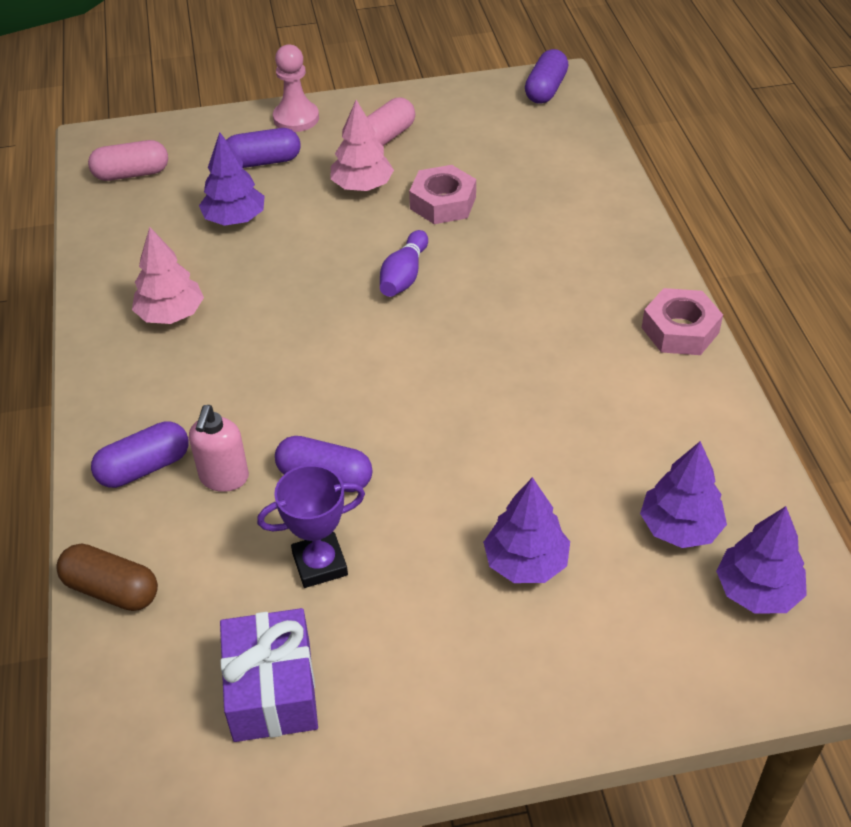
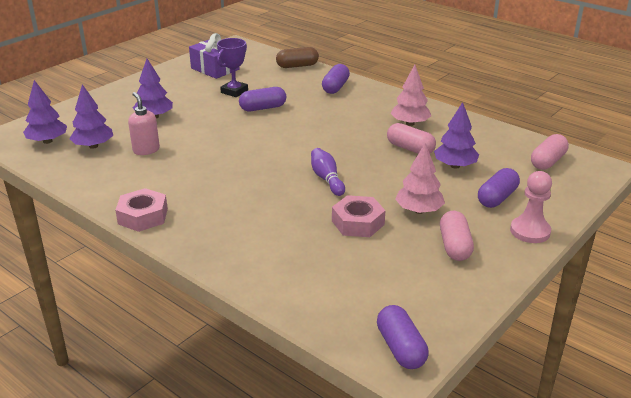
camera: 140 degrees right, 15 degrees down
(224, 478) = (301, 95): pink soap dispenser -> pink soap dispenser (146, 150)
(241, 270) = (410, 148): none -> pink capsule

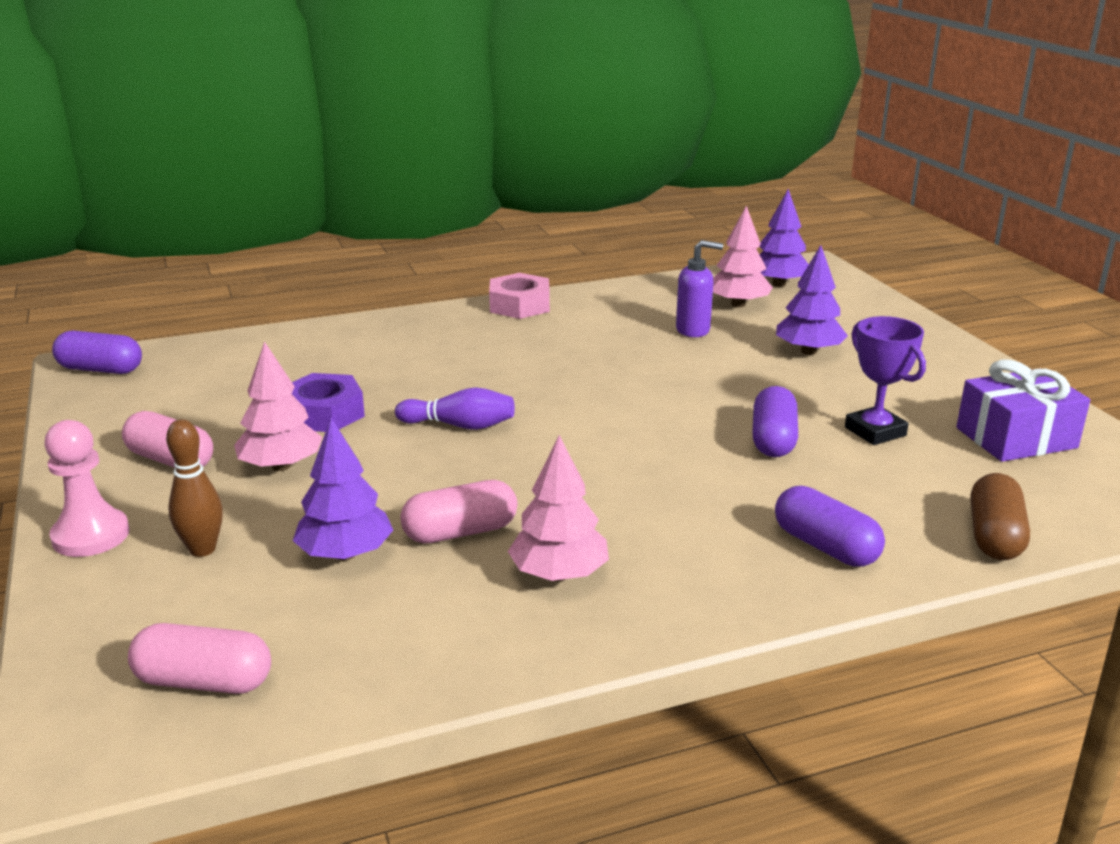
camera: 120 degrees right, 5 degrees down
(93, 146) = (738, 304): purple tree -> pink tree
(146, 150) = (693, 330): pink soap dispenser -> purple soap dispenser
(358, 223) = (324, 414): pink nut -> purple nut
(497, 198) = (202, 549): purple capsule -> brown bowling pin
(548, 161) = (204, 682): pink capsule -> pink capsule turned 60 degrees counterclockwise

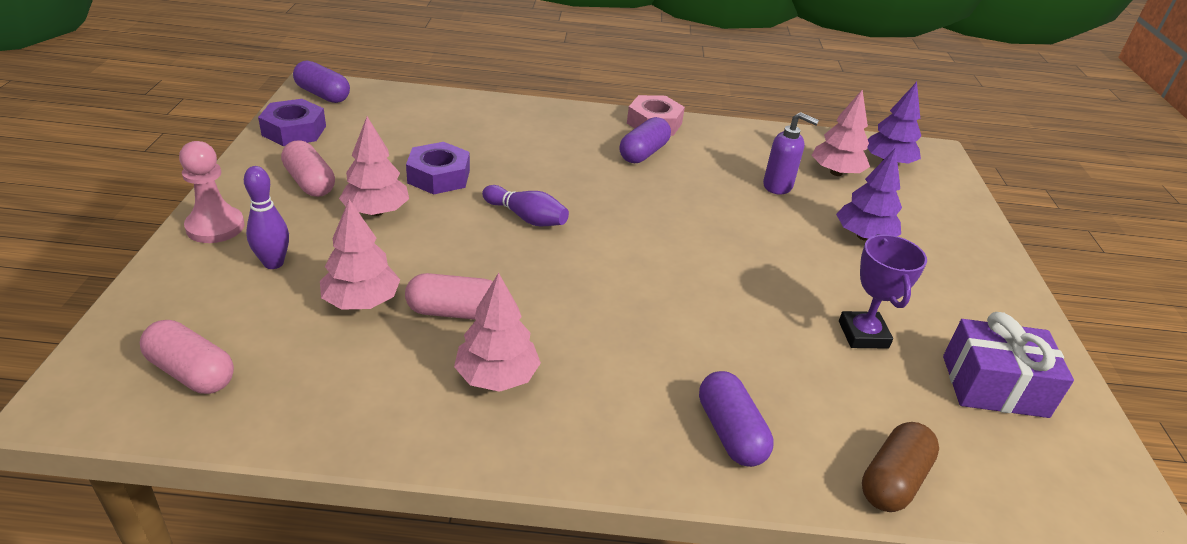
camera: 20 degrees right, 10 degrees up
(99, 414) = (294, 131): none -> purple nut
(202, 549) = (273, 263): brown bowling pin -> purple bowling pin
(345, 554) = (361, 301): purple tree -> pink tree
(773, 440) = (765, 312): purple capsule -> purple capsule (643, 153)

